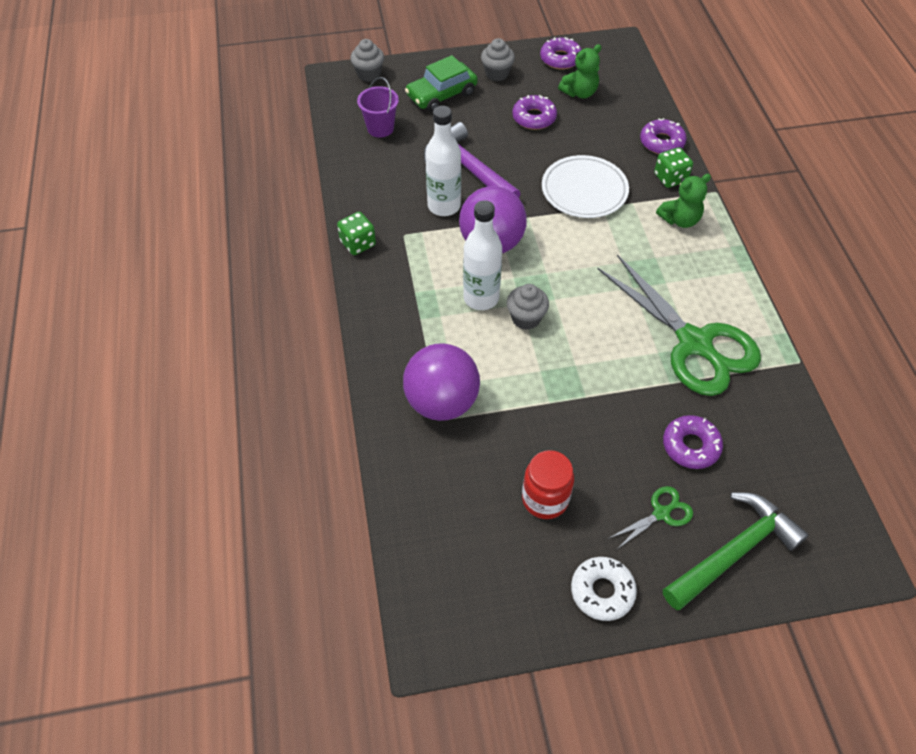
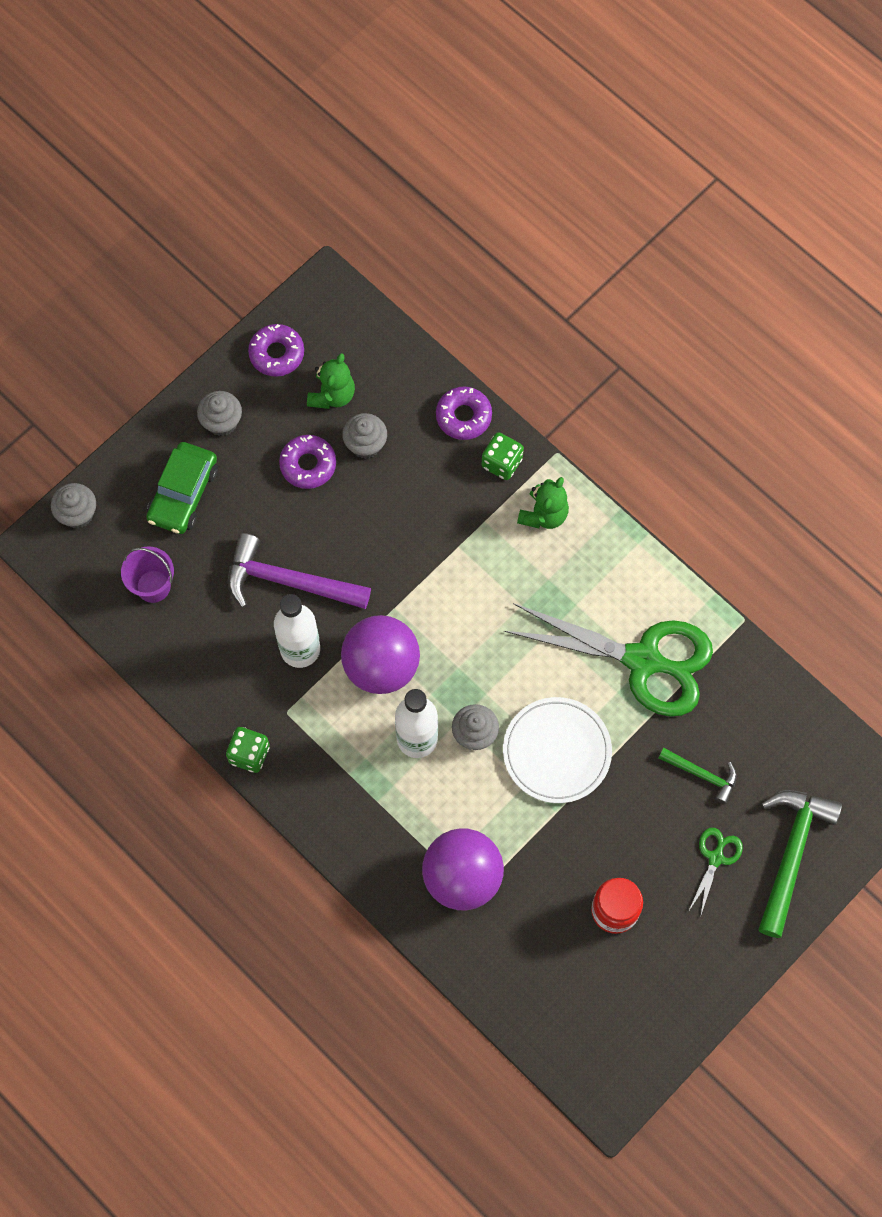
camera: 35 degrees left, 15 degrees up
(581, 125) = (365, 444): none -> grey cupcake
(584, 190) = (426, 535): white plate -> white plate (557, 751)
(602, 591) = (711, 961): white donut -> none
(690, 446) = (702, 775): purple donut -> green hammer

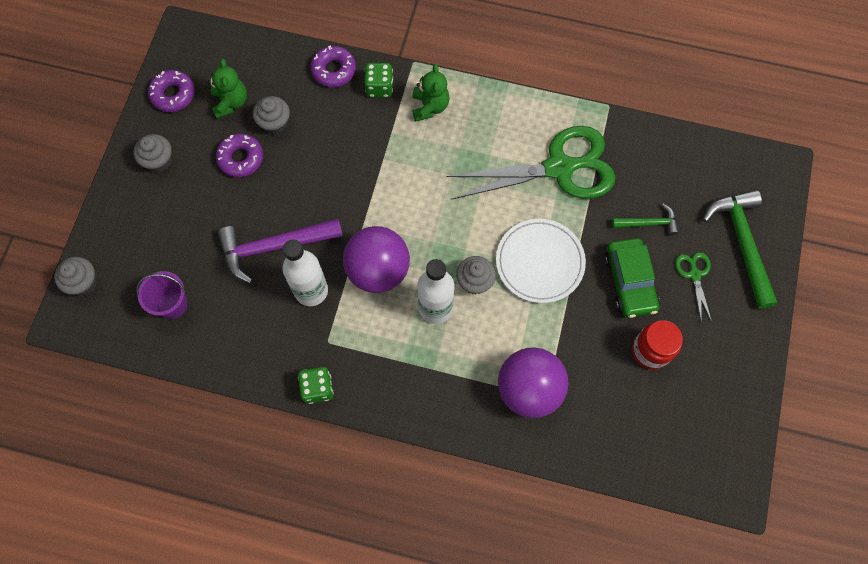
camera: 30 degrees left, 0 degrees up
(183, 493) = (158, 226): green car -> green car (629, 282)

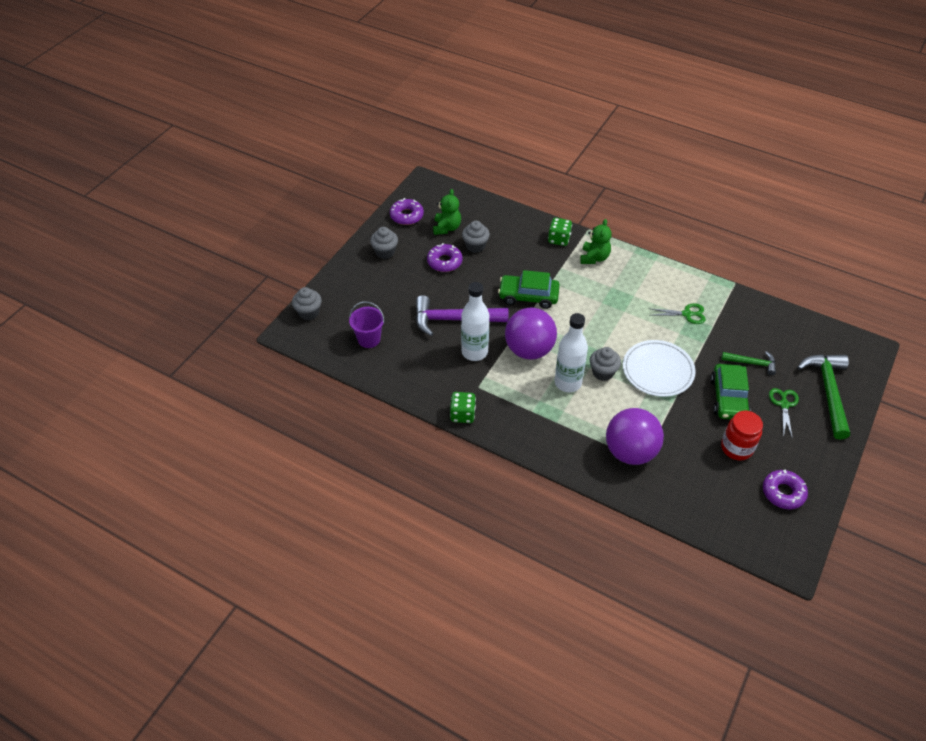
camera: 15 degrees right, 20 degrees down
(334, 70) = (527, 223): purple donut -> purple donut (783, 493)
(360, 187) = (528, 296): none -> green car
(559, 168) = (687, 314): green scissors -> green scissors, size x0.43

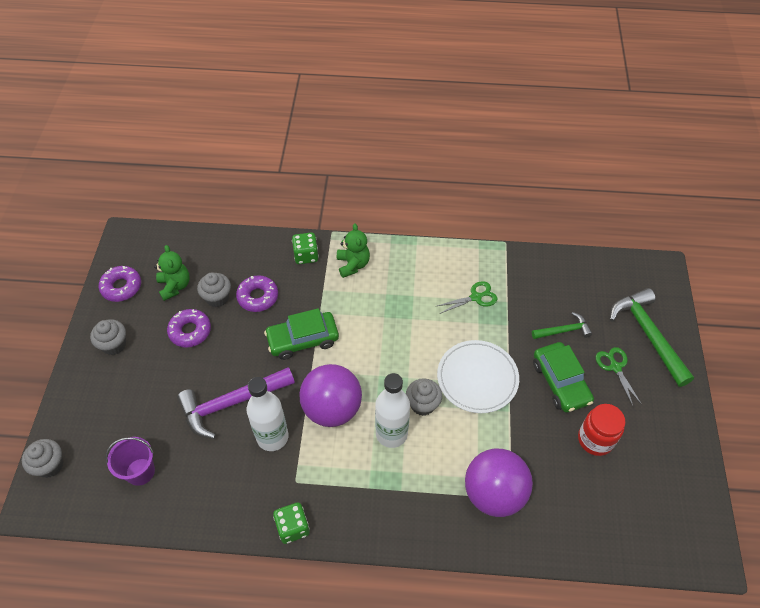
camera: 25 degrees left, 5 degrees up
(783, 493) = (662, 474): purple donut -> purple donut (258, 297)

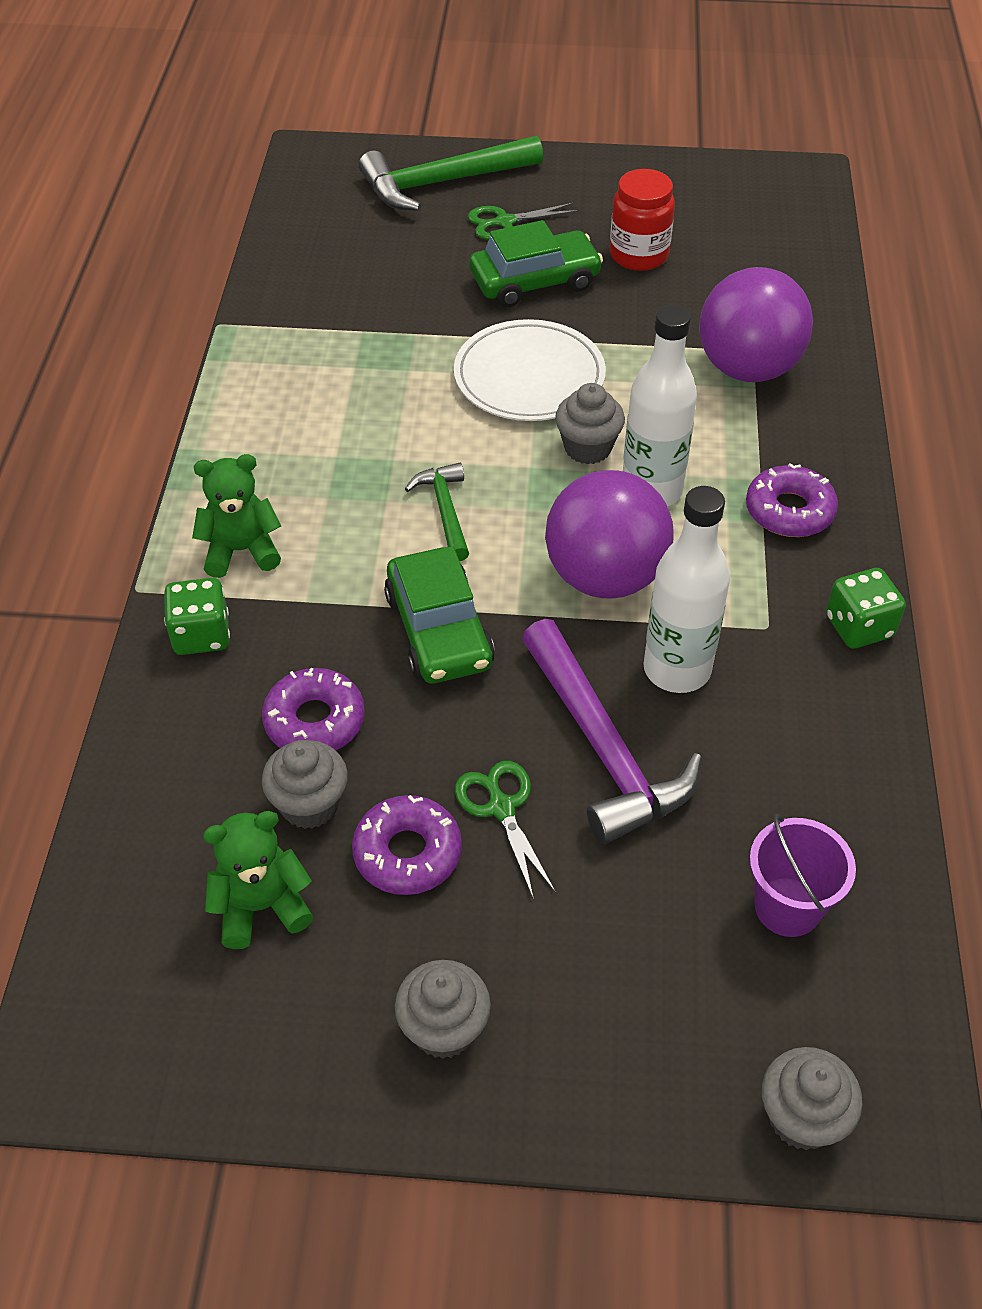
camera: 90 degrees left, 5 degrees down
(121, 287) = (249, 1044): purple donut -> purple donut (789, 511)
(476, 297) = (348, 369): green scissors -> green scissors (501, 807)
(563, 330) = (430, 269): green hammer -> green hammer (445, 511)

